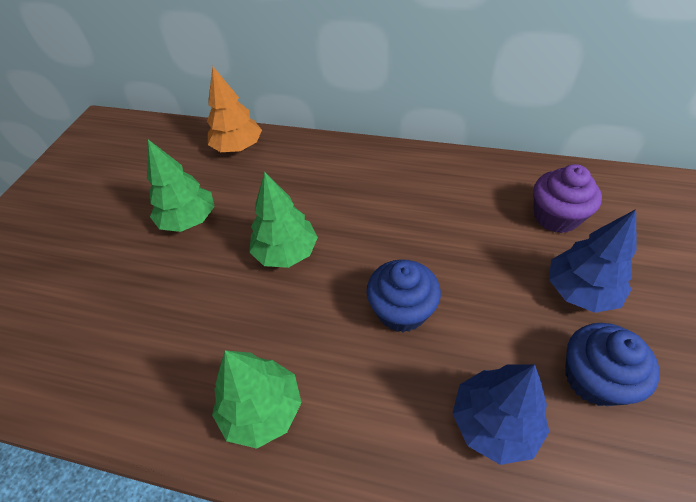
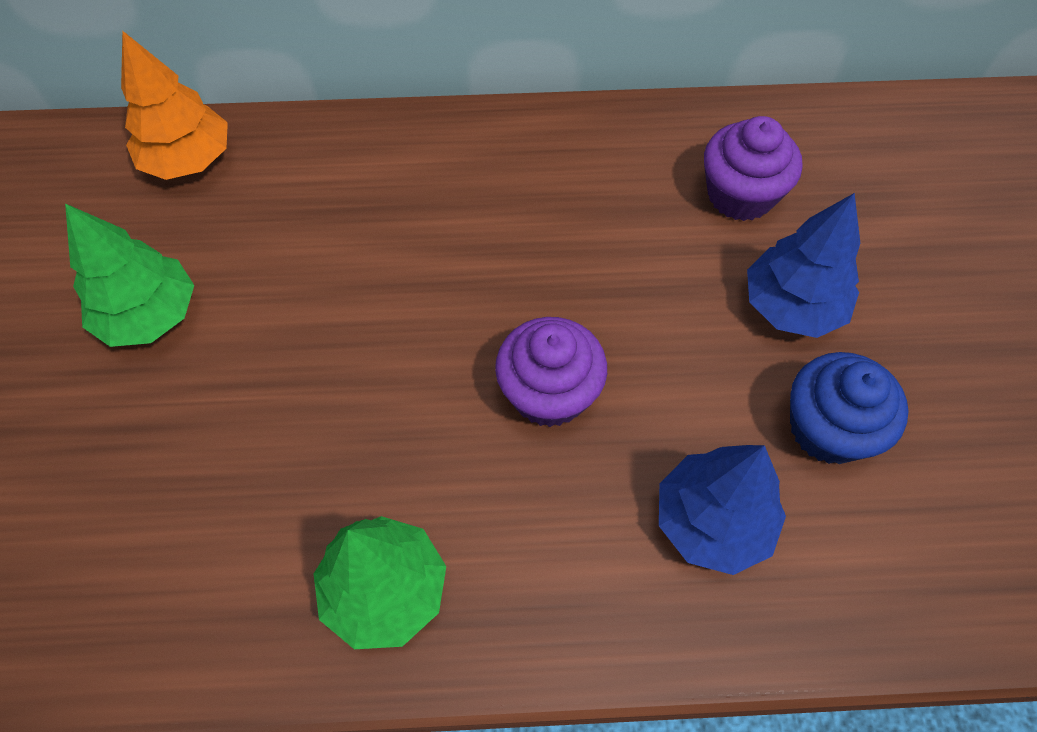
camera: 20 degrees left, 10 degrees up
(286, 252) = (341, 338): green tree -> none
(401, 310) = (549, 393): blue cupcake -> purple cupcake

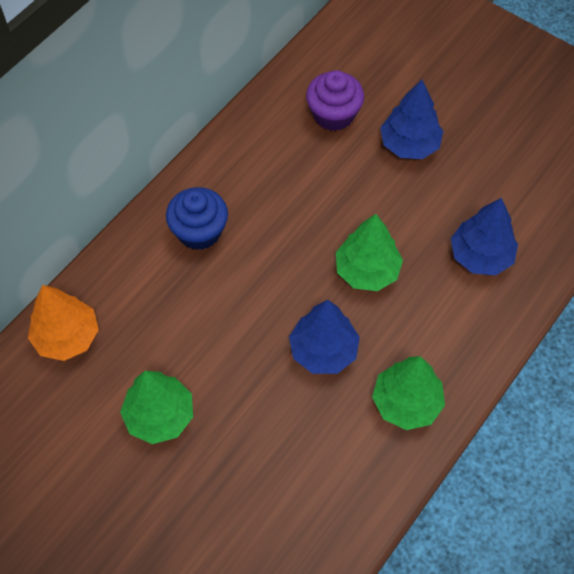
camera: 50 degrees left, 0 degrees up
(382, 427) = (323, 350): none -> blue tree
(549, 393) = (367, 270): purple cupcake -> green tree
(828, 428) = (477, 181): blue cupcake -> blue cupcake (199, 231)

